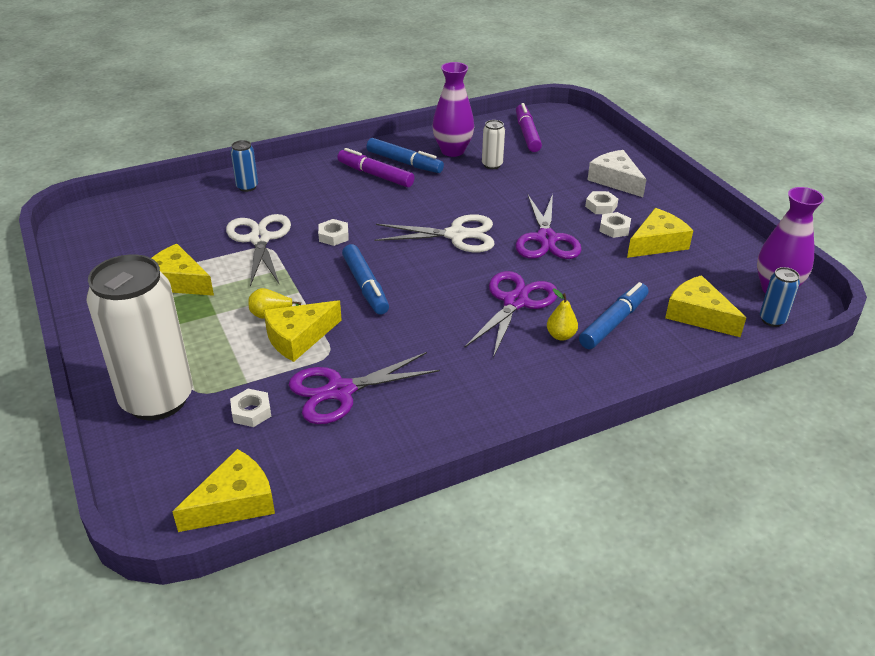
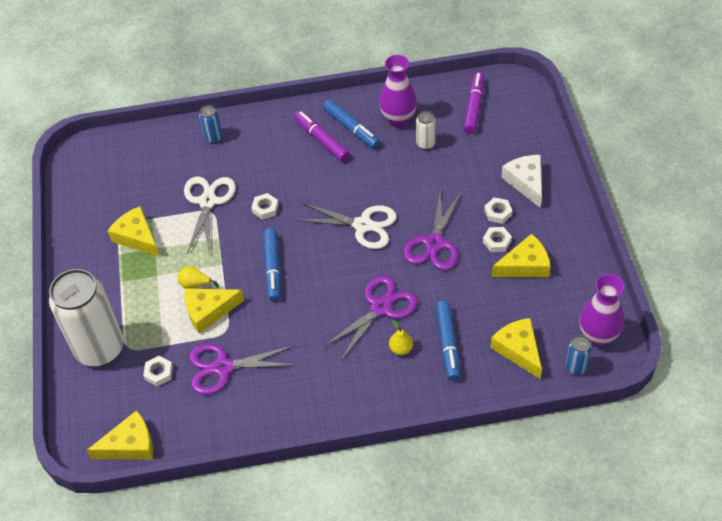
camera: 20 degrees right, 15 degrees up
(613, 322) = (447, 344): blue marker -> blue marker turned 120 degrees clockwise

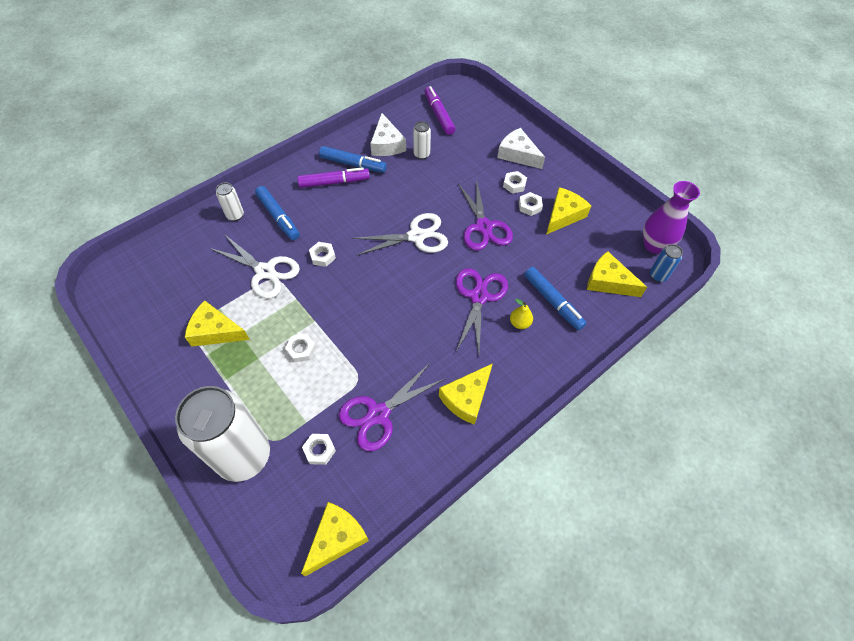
camera: 35 degrees left, 5 degrees up
(195, 284) = (301, 349): yellow pear -> white nut
(208, 202) = (265, 271): white scissors -> white scissors turned 150 degrees clockwise
(208, 311) = (330, 368): yellow cheese -> yellow cheese (466, 398)
(213, 138) = (235, 215): blue can -> white can
(272, 268) = (364, 304): blue marker -> blue marker (278, 217)
(321, 140) = (334, 182): purple marker -> purple marker turned 150 degrees clockwise
(398, 119) = (387, 144): purple vase -> white cheese

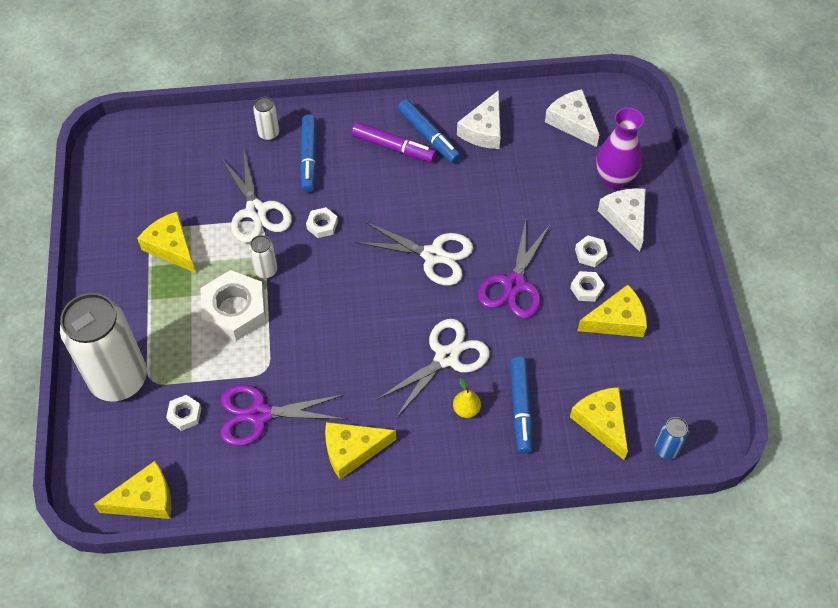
camera: 35 degrees right, 0 degrees up
(301, 349) = (234, 310): white nut -> white nut, size x2.10
(421, 154) = (513, 162): white can -> white can (266, 270)
(439, 115) = (572, 122): purple marker -> white cheese
(479, 296) = (446, 357): purple scissors -> white scissors
(654, 245) = (694, 413): purple vase -> purple vase (614, 179)

